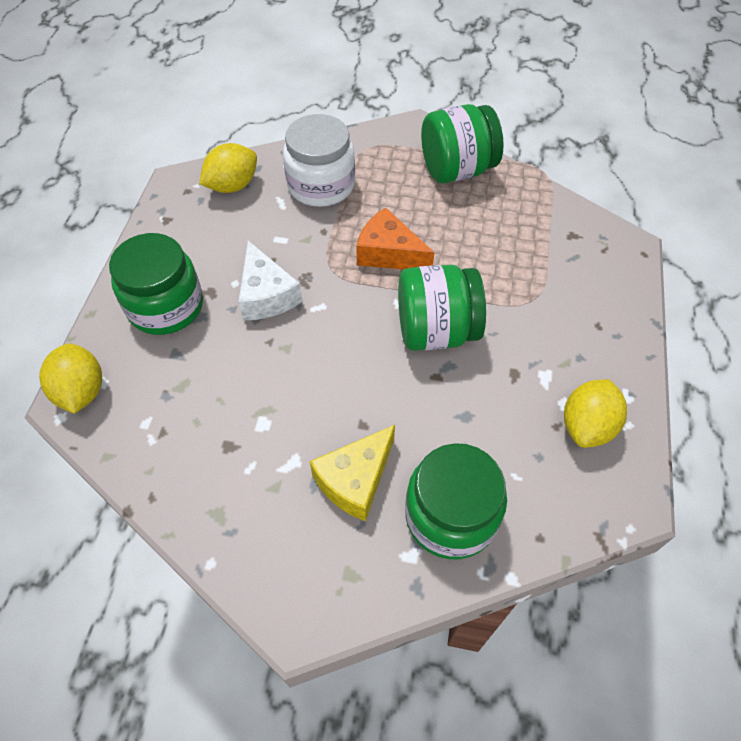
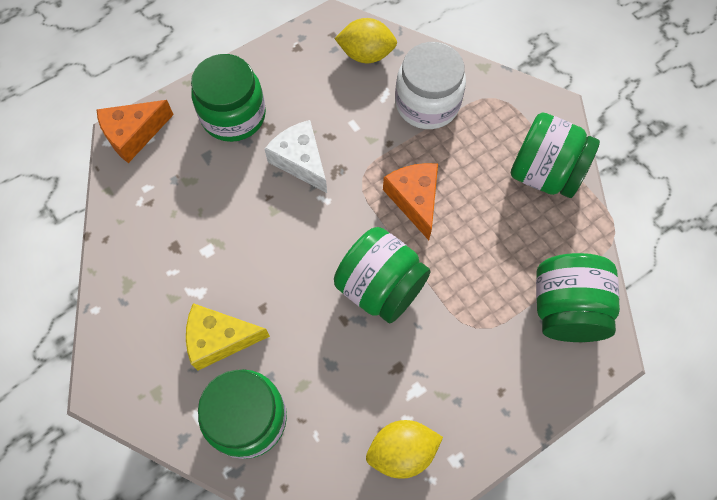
camera: 45 degrees right, 10 degrees up
(81, 391) = (133, 134): yellow lemon -> orange cheese
(266, 295) = (301, 161): white cheese -> white cheese turned 120 degrees clockwise
(572, 240) = (565, 309): none -> green jar

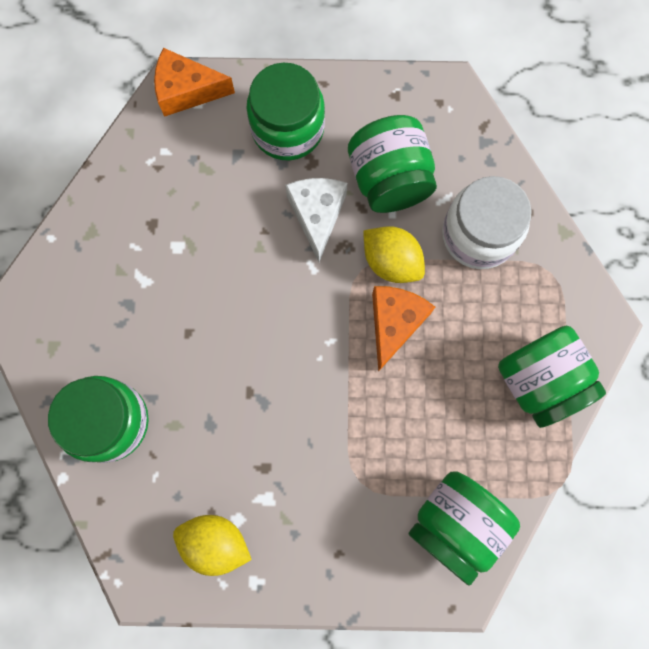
camera: 35 degrees right, 10 degrees up
(219, 339) = (133, 335): yellow cheese -> none
(366, 54) = (457, 144): yellow lemon -> yellow lemon (391, 262)
(380, 287) = (302, 385): green jar -> green jar (389, 180)

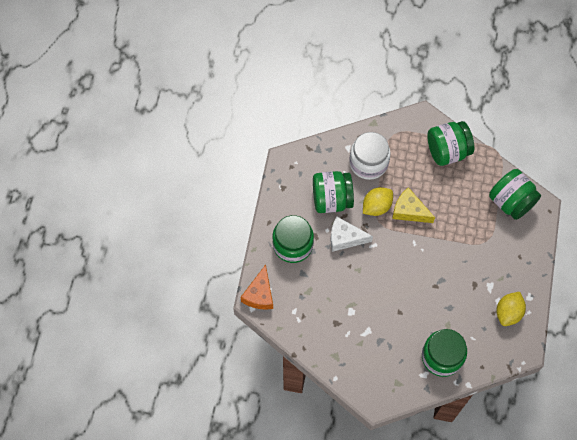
camera: 80 degrees left, 10 degrees down
(394, 323) = (409, 211): orange cheese -> yellow cheese

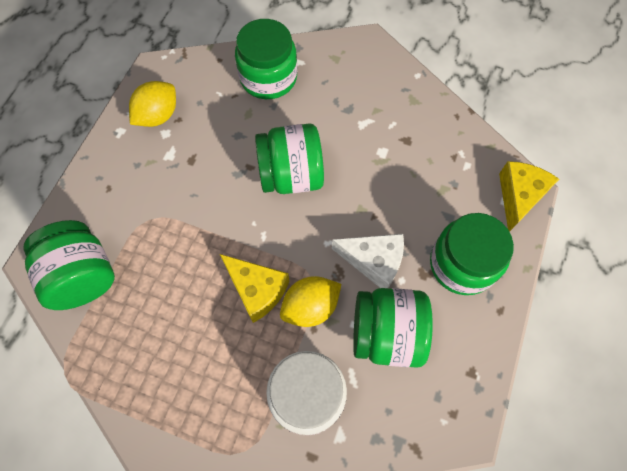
camera: 170 degrees left, 0 degrees up
(259, 294) = (519, 196): orange cheese -> yellow cheese
(447, 151) = (155, 393): green jar -> green jar (291, 175)

